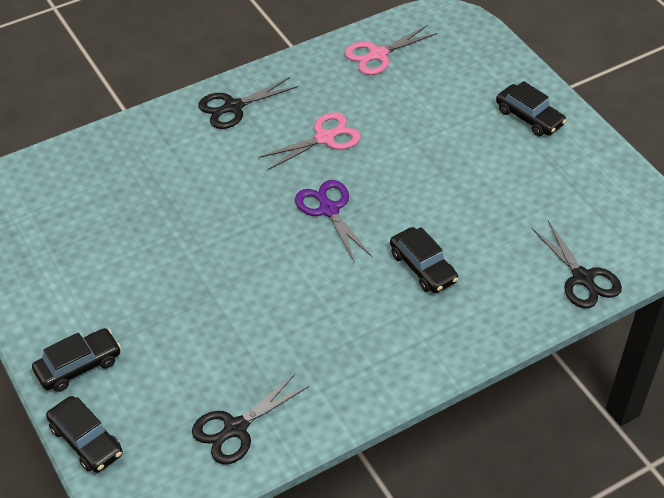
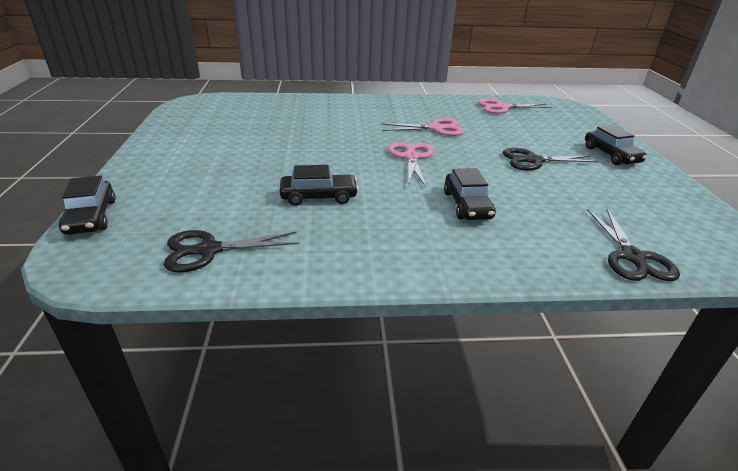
camera: 25 degrees right, 15 degrees down
(78, 366) = (145, 178): black car -> black car (319, 197)
(233, 107) = (384, 105): black scissors -> black scissors (533, 160)
(329, 210) = (411, 157): purple scissors -> pink scissors

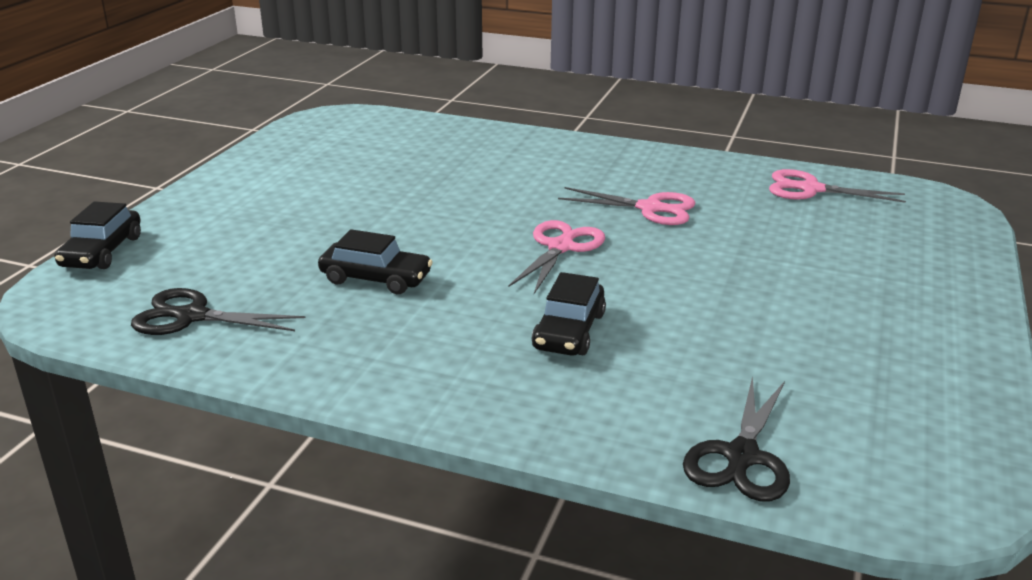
camera: 25 degrees right, 5 degrees down
(533, 160) = (757, 287): black scissors -> none
(611, 155) = (917, 303): black car -> none

